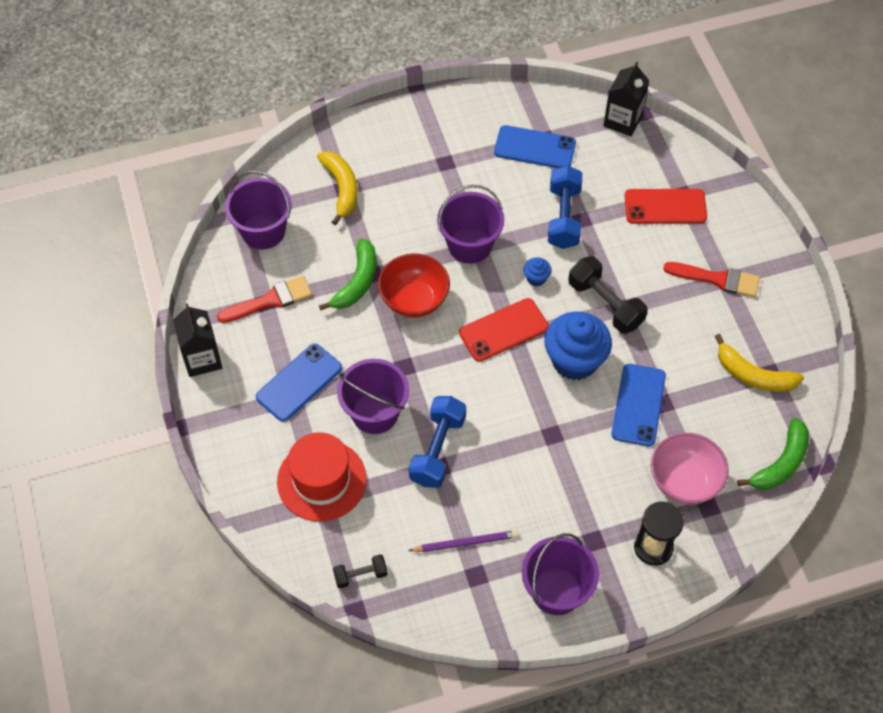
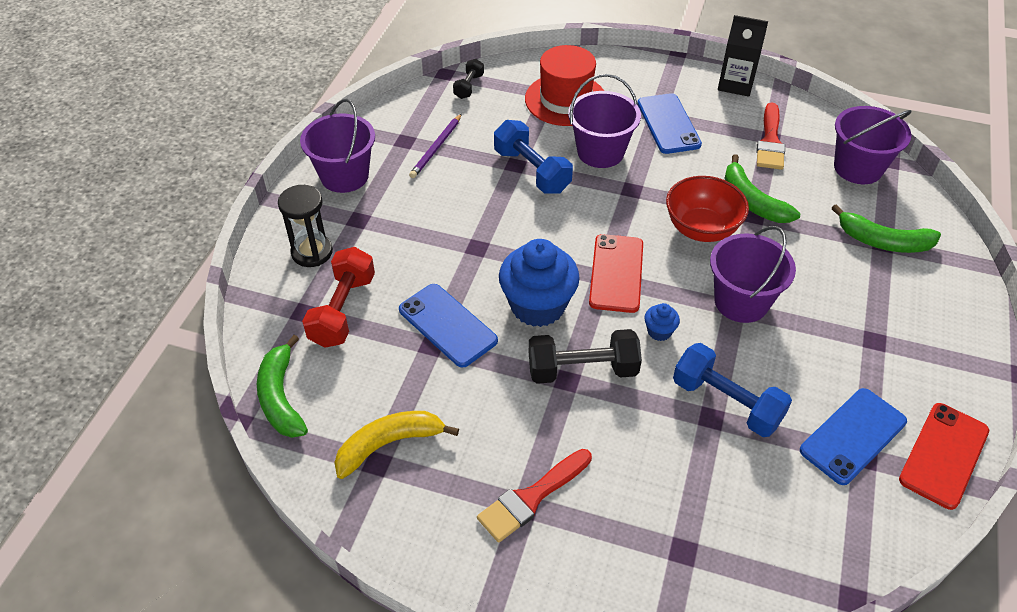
camera: 125 degrees right, 10 degrees down
(341, 188) = (883, 241): yellow banana -> green banana
(622, 120) = (851, 564): black carton -> none
(665, 206) = (675, 516): red phone -> red phone (944, 455)
(684, 481) = (343, 310): pink bowl -> red dumbbell

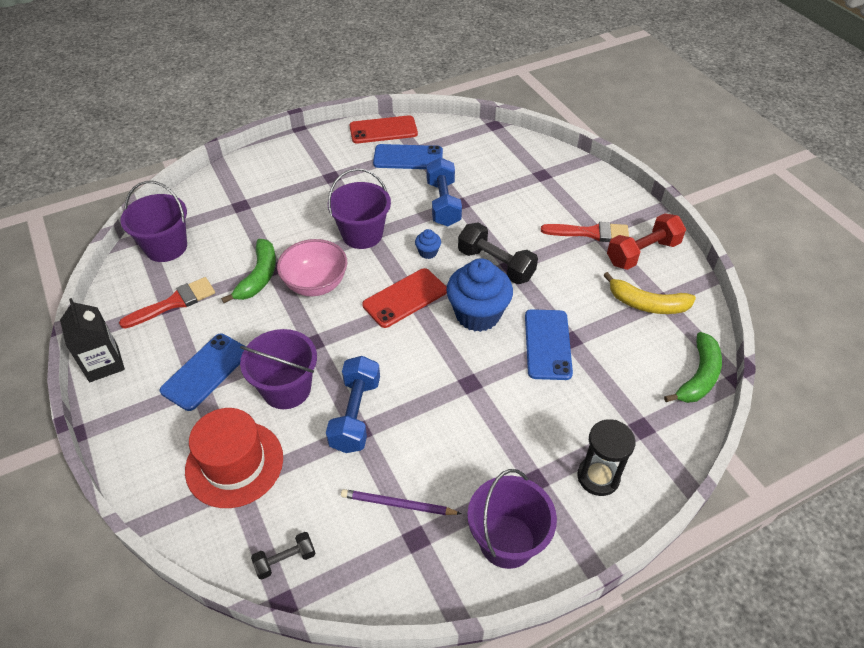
camera: 135 degrees left, 0 degrees up
(343, 310) = (611, 407): red dumbbell -> red dumbbell (642, 253)
(436, 148) = (398, 504): purple pencil -> purple pencil turned 150 degrees counterclockwise
(701, 229) = (316, 284): red bowl -> pink bowl
(883, 241) = (238, 206): green banana -> none

